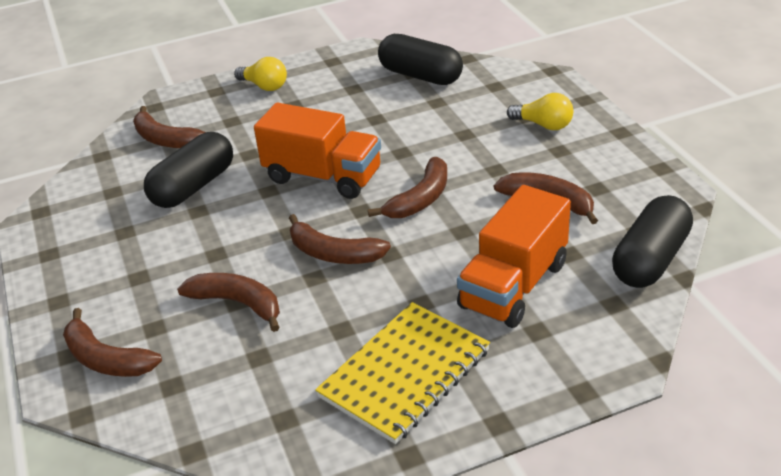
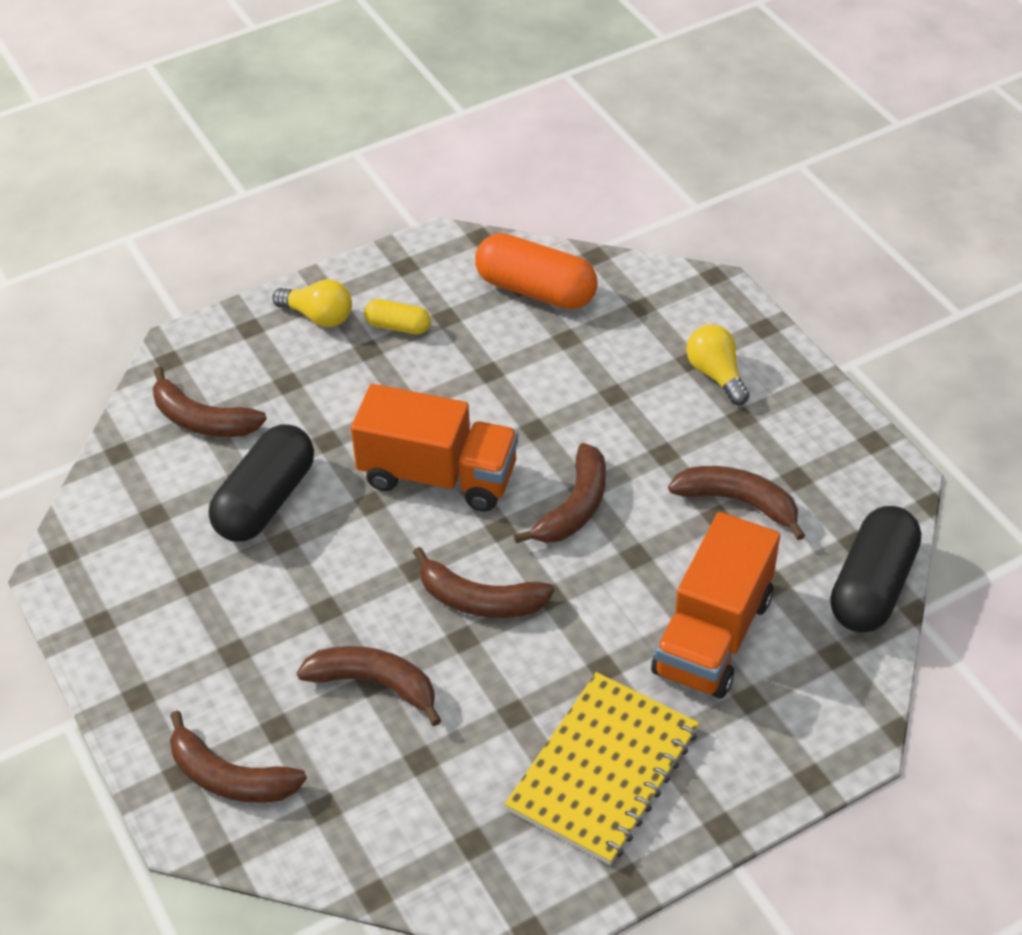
camera: 10 degrees left, 10 degrees up
(318, 93) = (398, 326): none -> yellow capsule
(420, 75) = (536, 290): black capsule -> orange capsule
(544, 125) = (716, 374): yellow light bulb -> yellow light bulb turned 135 degrees counterclockwise

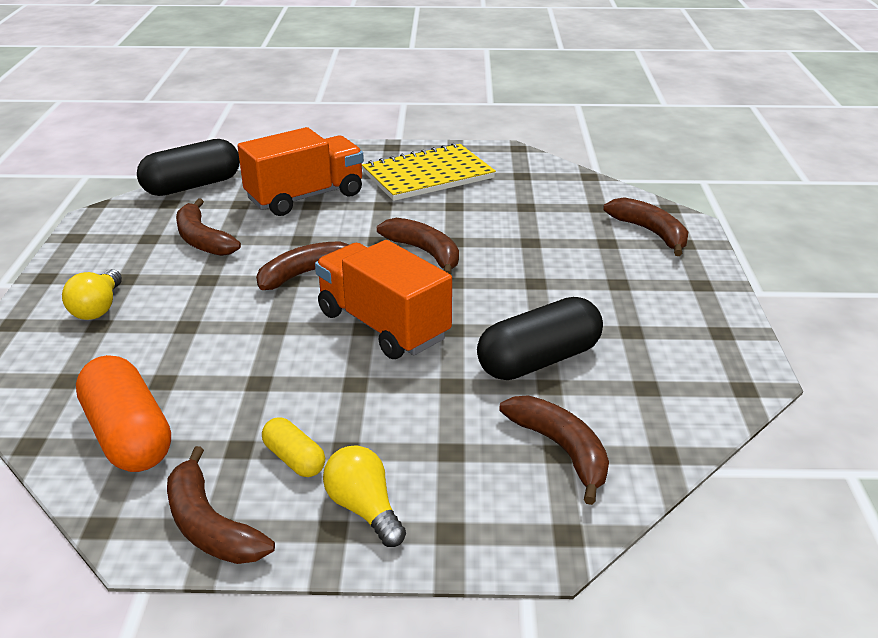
camera: 150 degrees left, 15 degrees down
(375, 684) = (529, 240): brown banana -> brown banana (210, 525)

